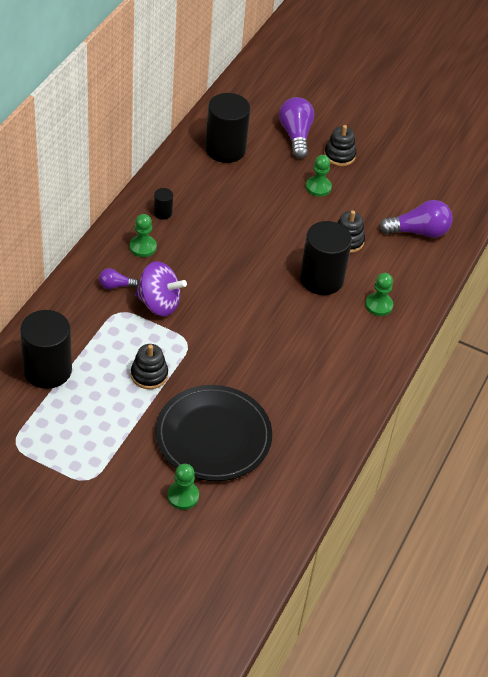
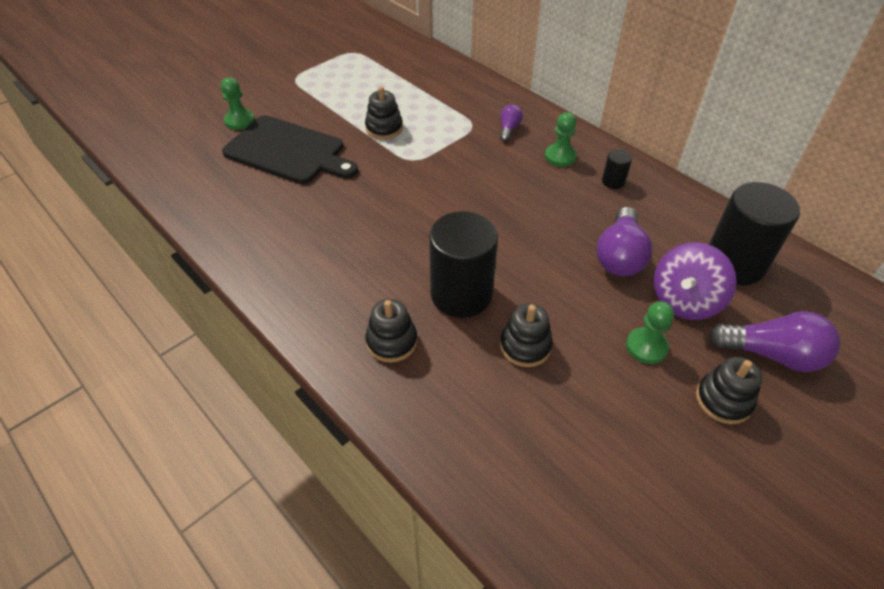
camera: 115 degrees right, 0 degrees up
(47, 370) = (420, 76): black cylinder -> none
(159, 303) = (473, 152): purple spinning top -> purple spinning top (684, 301)
(213, 436) = (288, 151): black plate -> black cutting board
(379, 305) = (391, 341): green pawn -> black stacking toy
(418, 231) = (523, 452): purple light bulb -> purple light bulb (620, 256)

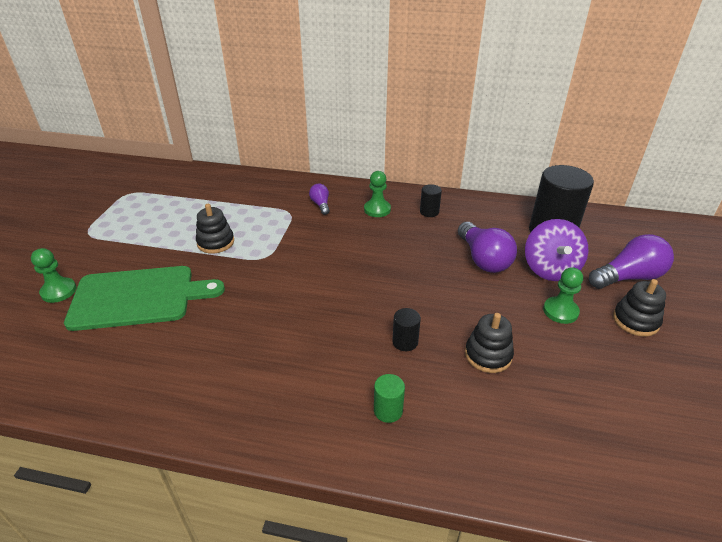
camera: 35 degrees left, 10 degrees down
(288, 151) = (138, 297): black cutting board -> green cutting board
(391, 341) = (388, 410): black stacking toy -> green cylinder
(461, 294) = (405, 342): black cylinder -> black cylinder, size x0.44

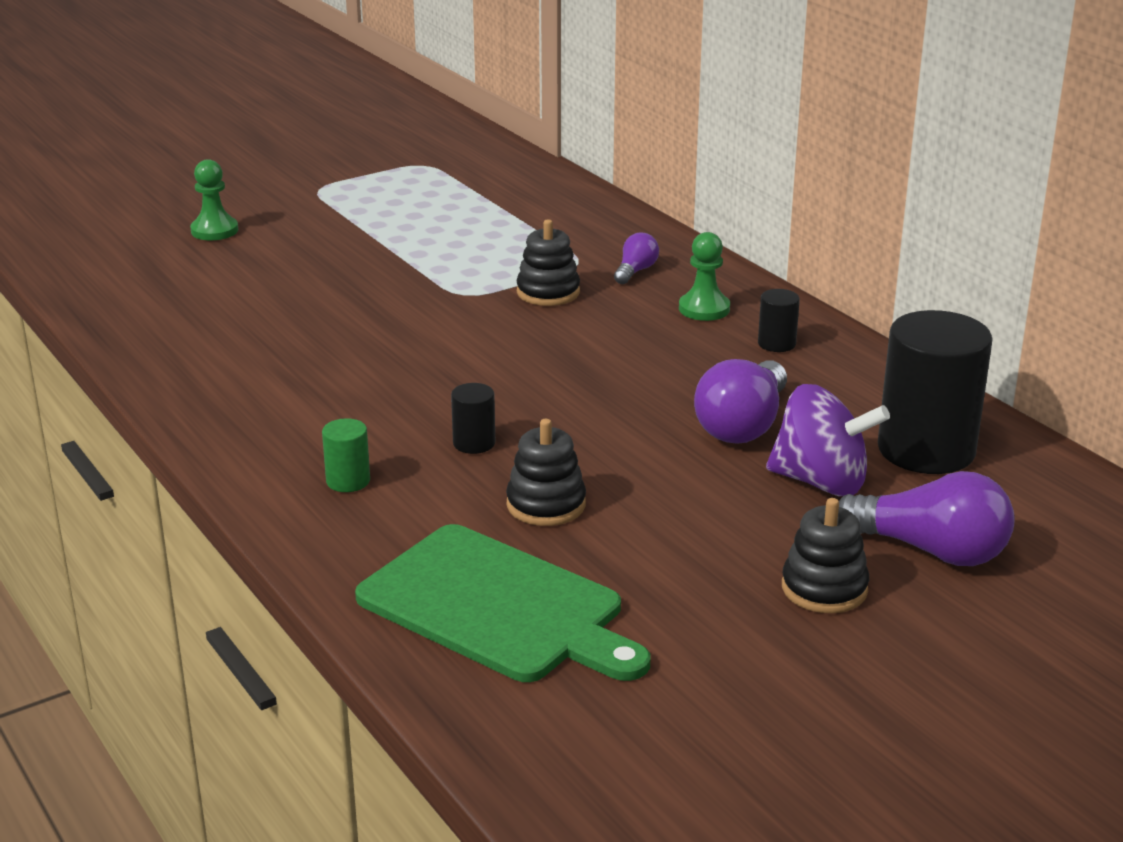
camera: 45 degrees right, 10 degrees down
(138, 297) = (275, 270): green cutting board -> green cutting board (497, 607)
(215, 242) = (435, 255): black stacking toy -> black stacking toy (548, 292)
(550, 269) = (821, 482): purple spinning top -> purple spinning top turned 120 degrees counterclockwise
(560, 311) = (733, 523): green pawn -> none

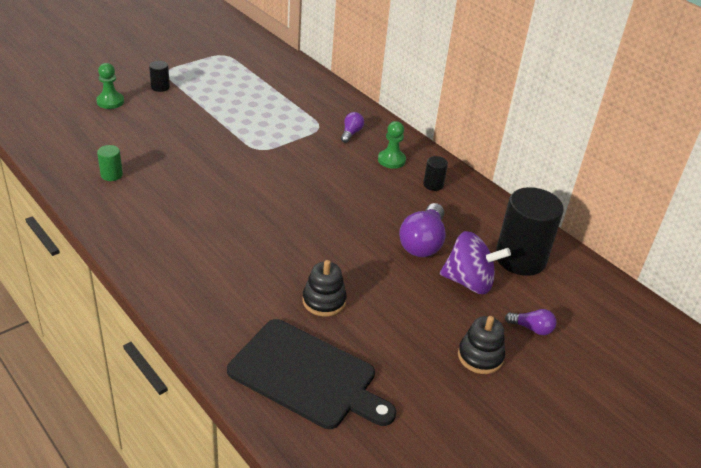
camera: 10 degrees left, 10 degrees up
(348, 481) = (211, 286): green cylinder -> green cylinder (111, 175)
(474, 443) = (278, 257): black cylinder -> black cylinder (160, 87)
(497, 607) = (307, 375): green cutting board -> black cutting board
(548, 292) = (305, 148): black stacking toy -> none
(930, 550) = (531, 328): purple light bulb -> purple light bulb, size x0.52

